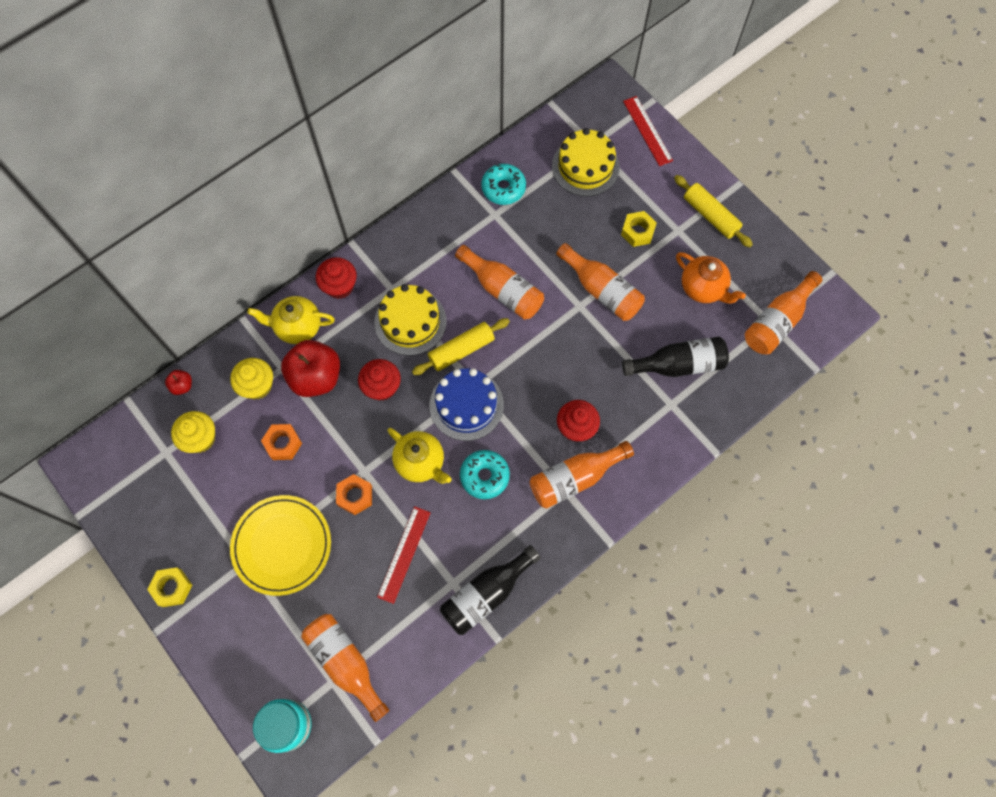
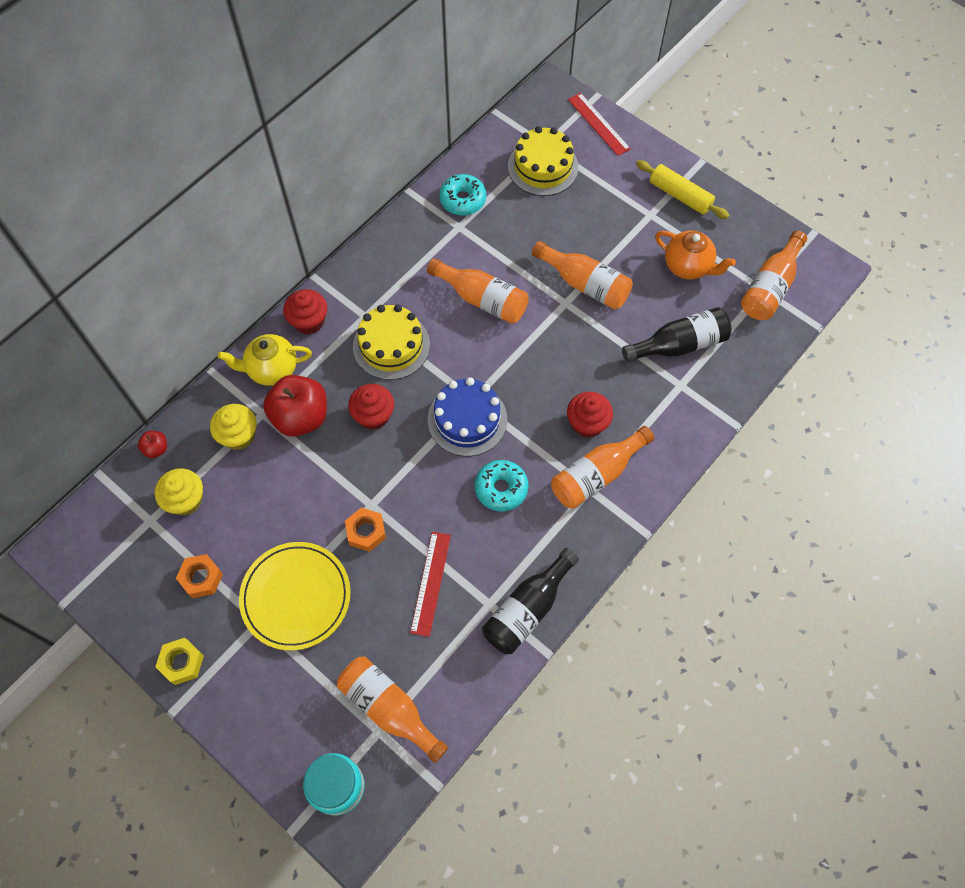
camera: 10 degrees left, 5 degrees down
(283, 444) = (278, 491): orange nut -> orange nut (201, 578)
(421, 462) = (430, 486): yellow teapot -> none
(461, 350) = (451, 365): yellow rolling pin -> none
(637, 232) = (609, 222): yellow nut -> none

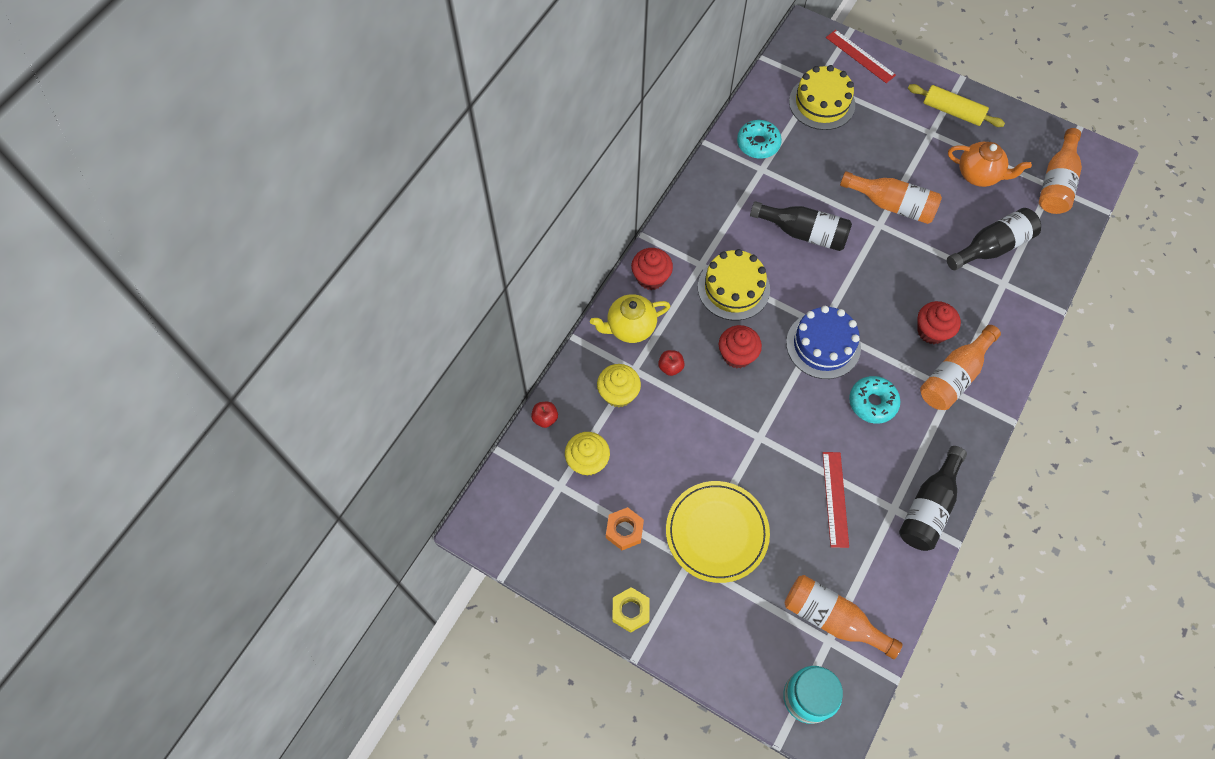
camera: 10 degrees left, 0 degrees up
(301, 417) = (670, 367): red apple -> red apple, size x0.45
(366, 532) = (762, 462): orange nut -> none
(482, 299) = (803, 233): orange bottle -> black bottle

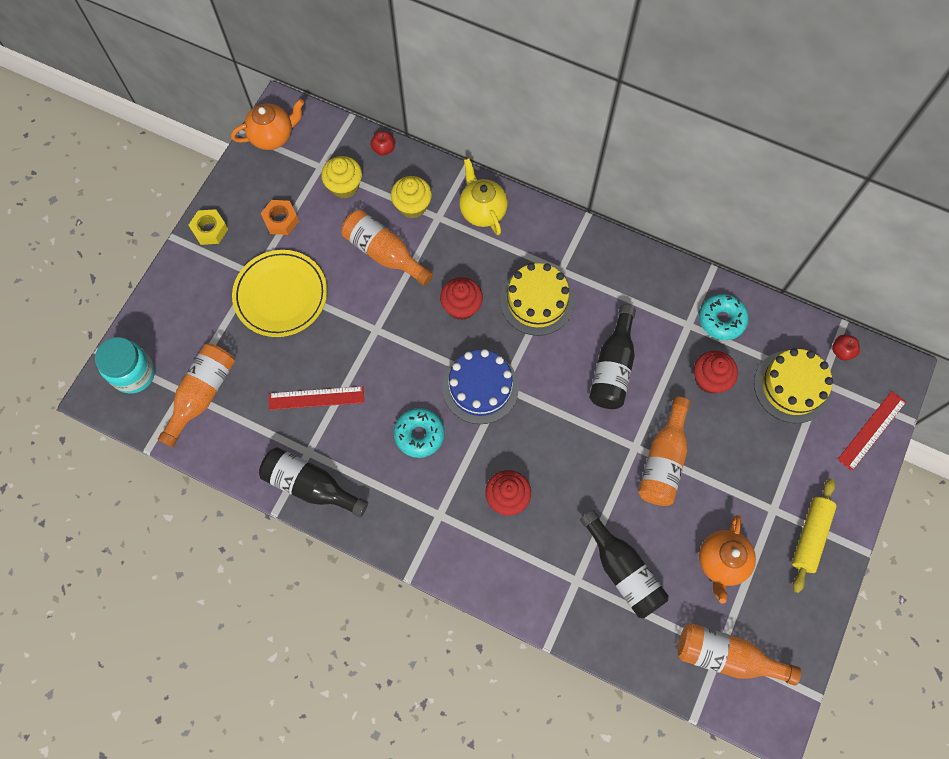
camera: 85 degrees right, 5 degrees up
(513, 537) = (273, 136): none -> orange teapot
(651, 277) = (540, 225): red cupcake -> red cupcake (709, 379)
(670, 367) = (443, 248): red apple -> red apple (841, 351)
(953, 376) = (456, 518): orange bottle -> orange bottle (384, 253)

